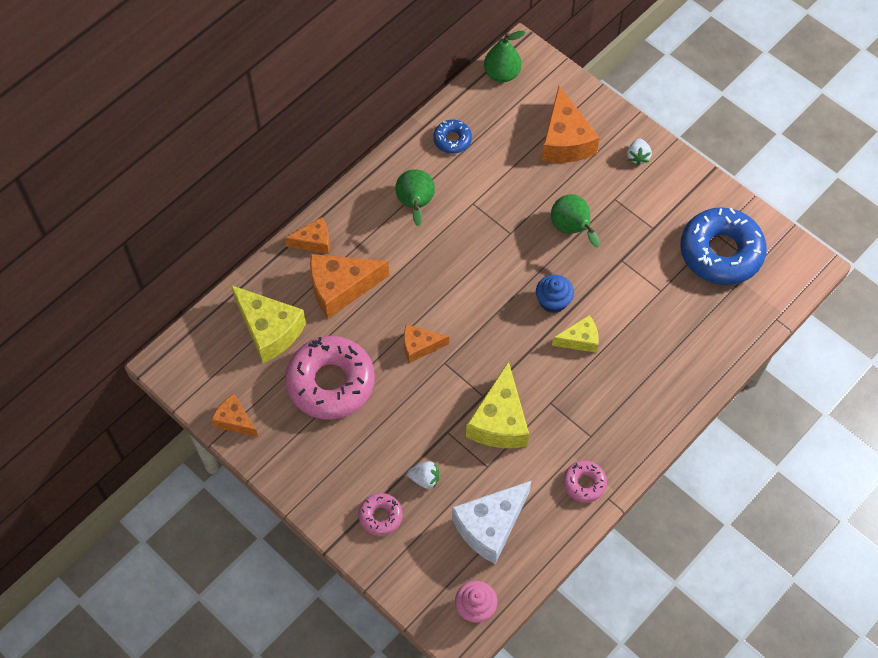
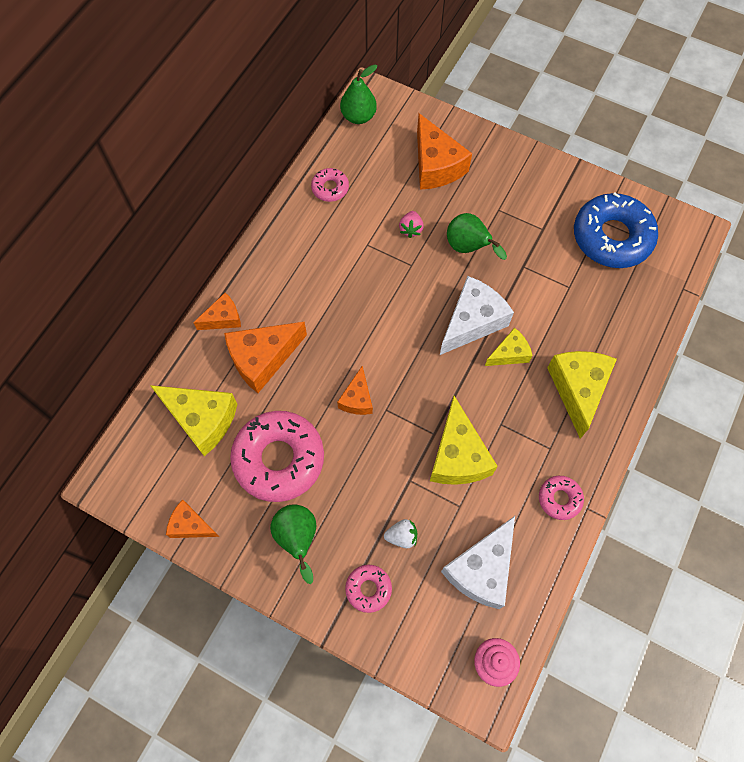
camera: 15 degrees left, 5 degrees up
(415, 205) = (313, 259): green pear -> green pear (298, 539)
(420, 346) = (357, 399): orange cheese -> orange cheese turned 60 degrees counterclockwise
(452, 140) = (330, 188): blue donut -> pink donut
(520, 198) = (411, 229): none -> pink strawberry
(553, 301) = (472, 322): blue cupcake -> white cheese
(636, 389) = (578, 389): none -> yellow cheese
(637, 157) = (507, 165): white strawberry -> none

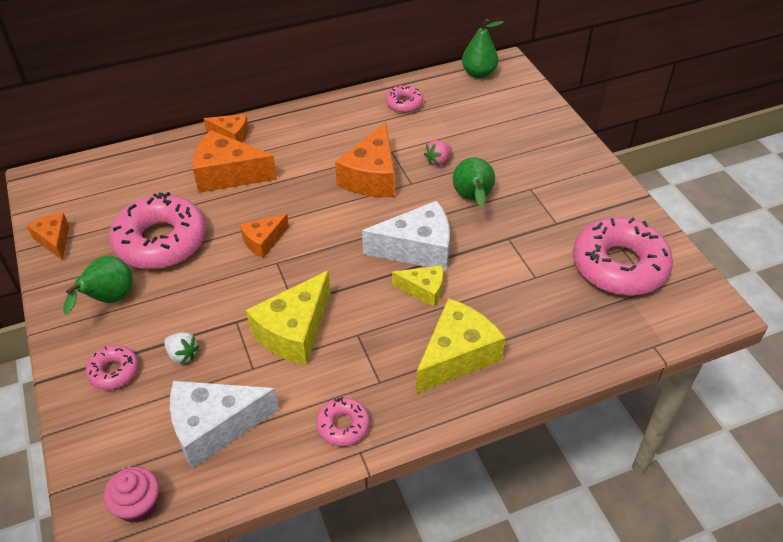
camera: 40 degrees right, 20 degrees down
(202, 420) = (142, 184): yellow cheese -> none
(436, 165) = (508, 133): orange cheese -> orange cheese (371, 177)
(612, 237) = (619, 265): blue donut -> pink donut

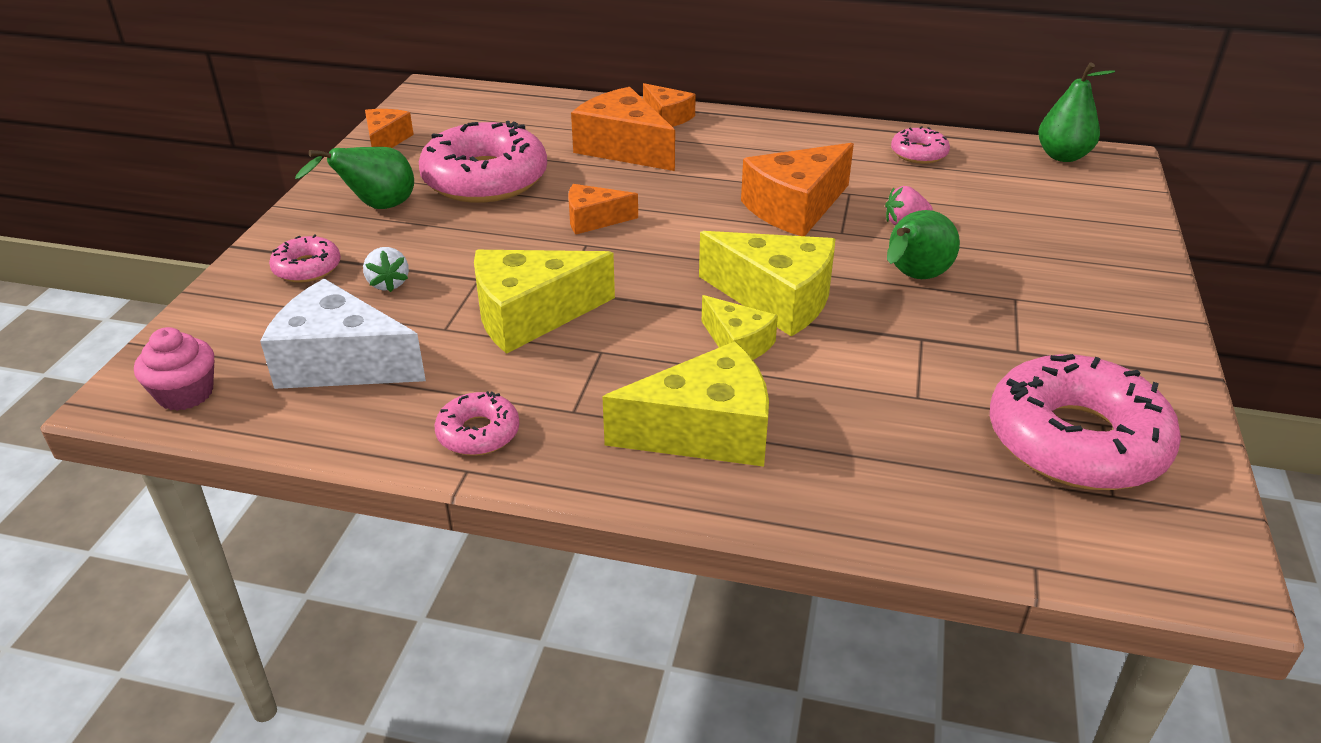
camera: 35 degrees right, 10 degrees down
(417, 249) = (776, 299): white cheese -> yellow cheese

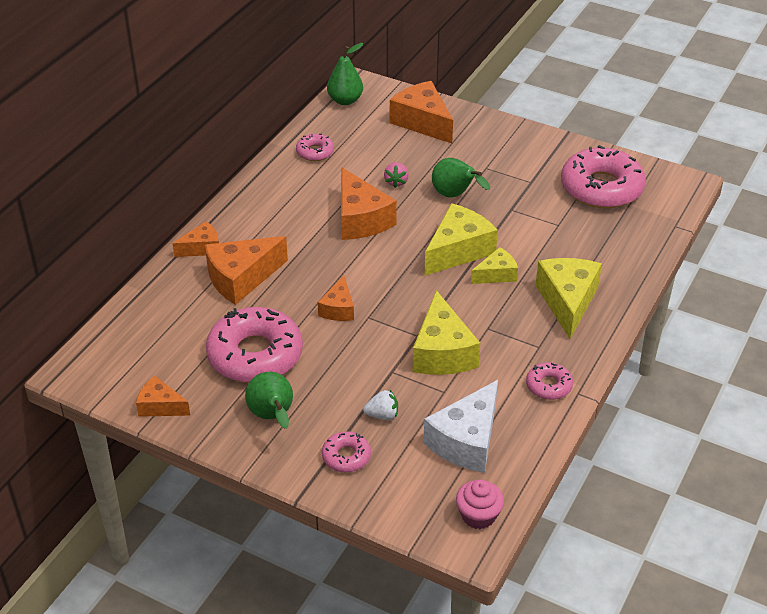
camera: 75 degrees left, 5 degrees up
(1078, 223) = (422, 122): none -> orange cheese

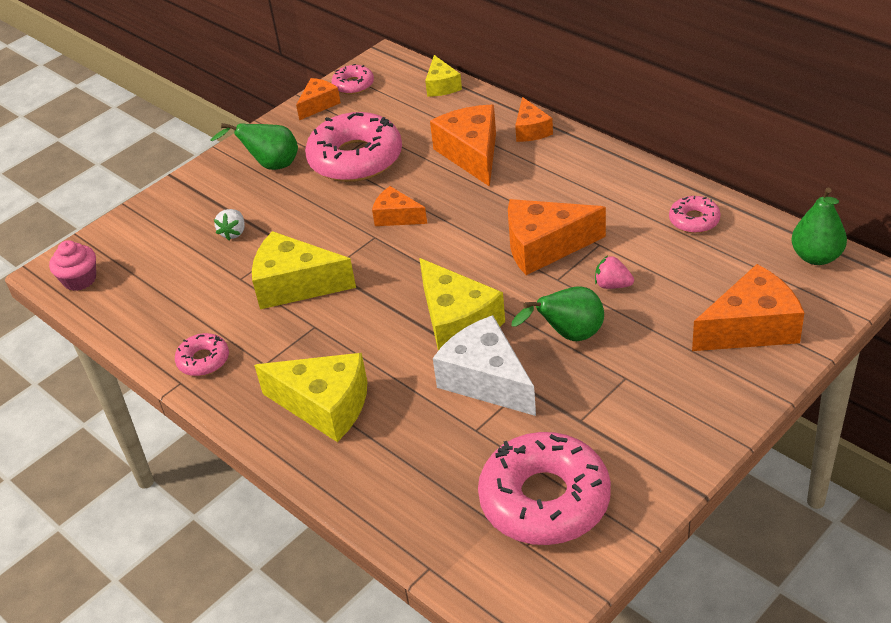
camera: 110 degrees right, 0 degrees up
(346, 456) = (198, 205): pink donut -> pink donut (353, 85)
(466, 441) = (168, 285): white cheese -> white cheese (486, 380)
(496, 274) = (400, 349): yellow cheese -> yellow cheese (441, 86)

